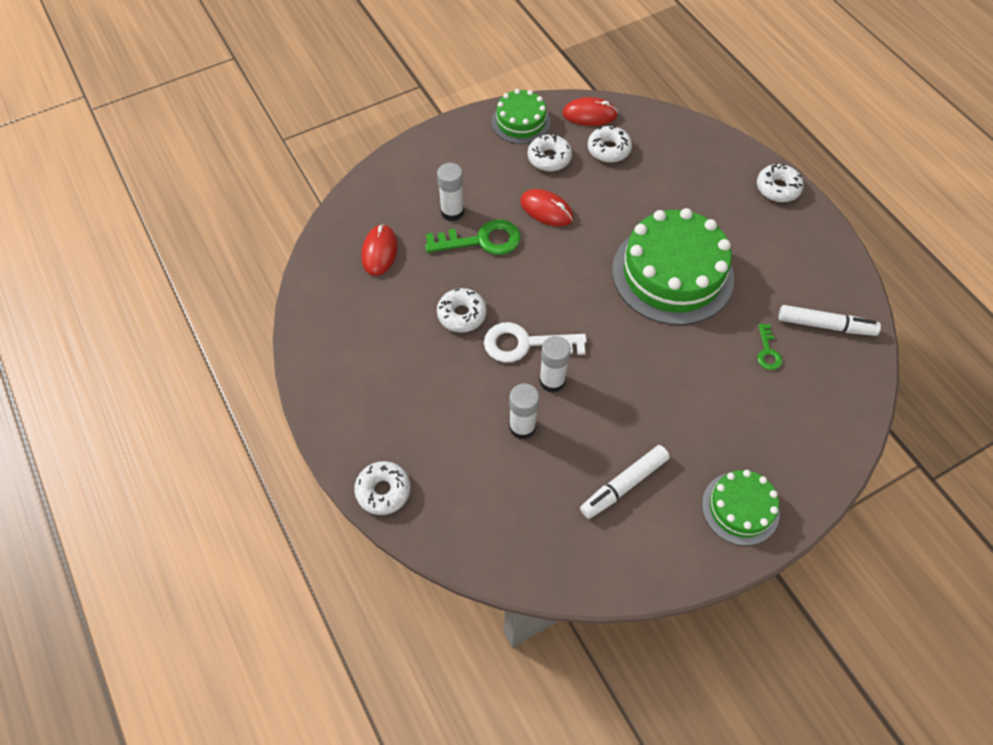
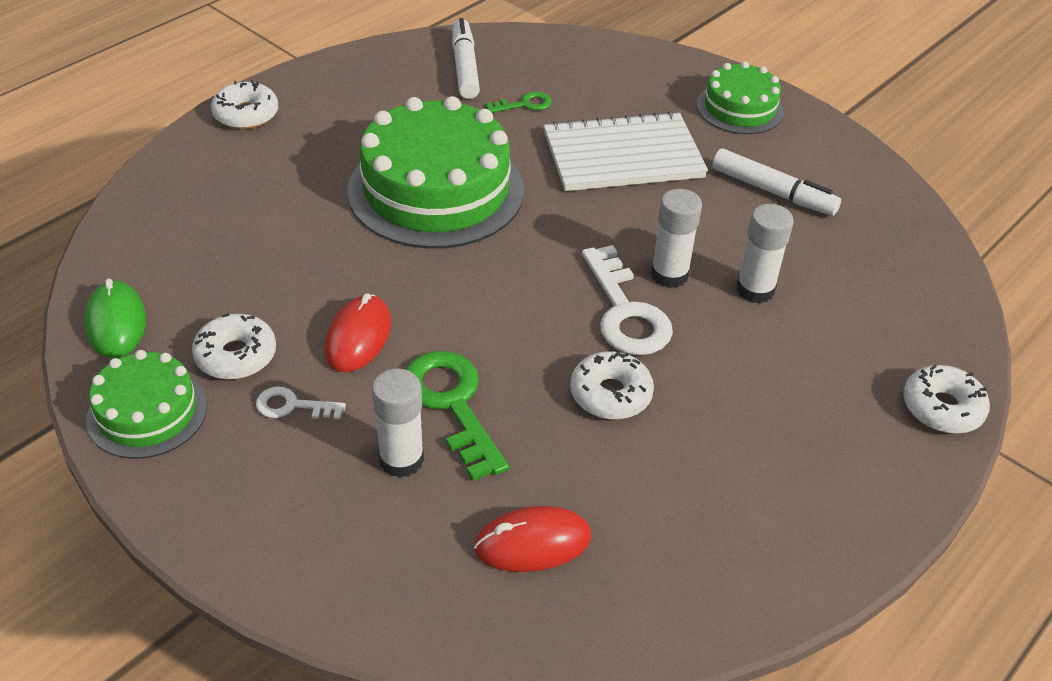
camera: 110 degrees left, 15 degrees down
(505, 175) = (292, 406): none -> white key
(589, 115) = (116, 323): red mouse -> green mouse
(608, 149) = (200, 287): white donut -> none
(689, 397) = (623, 156): none -> white notebook

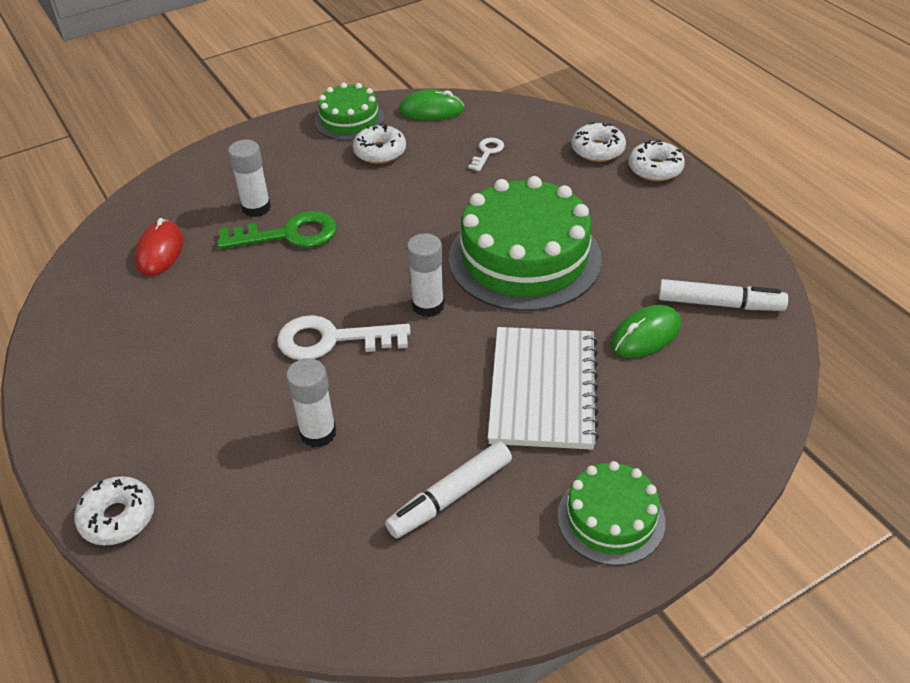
camera: 110 degrees right, 0 degrees up
(292, 406) = (325, 170): white key -> white key (487, 152)
(358, 337) = (372, 201): red mouse -> none
(524, 104) = (645, 335): green key -> green mouse
(610, 394) = (253, 311): white donut -> white donut (597, 150)
(669, 275) = (363, 379): white glue stick -> white glue stick (428, 305)

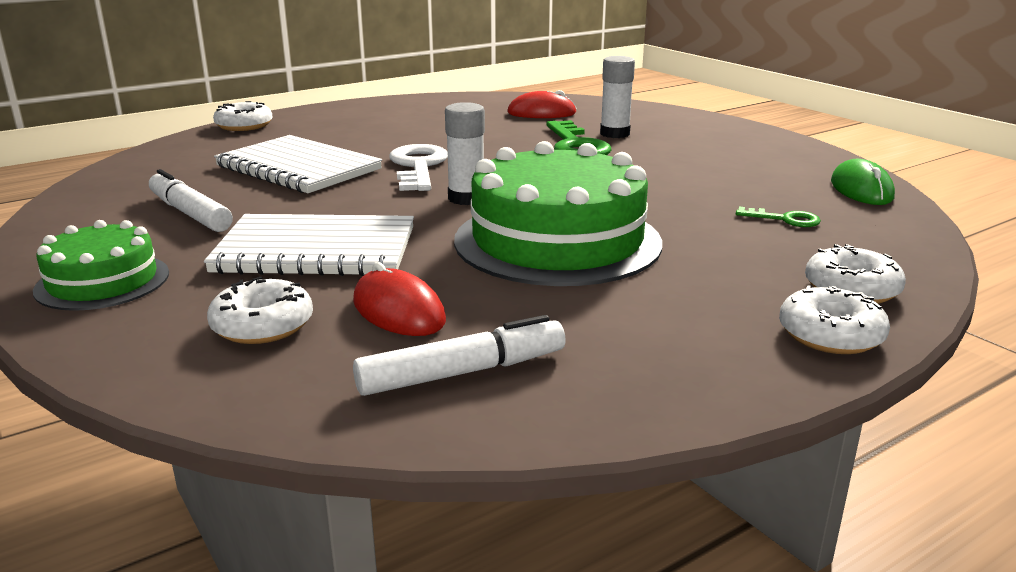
camera: 85 degrees right, 20 degrees down
(318, 433) = (298, 168): white glue stick -> white notebook
(349, 120) = (800, 156): green cake -> none
(380, 152) = (745, 170): white donut -> white donut (262, 325)
(487, 152) = (784, 219): white key -> green key
(645, 335) = (398, 311): green mouse -> red mouse
(720, 304) = (462, 373): white marker -> white marker turned 120 degrees counterclockwise

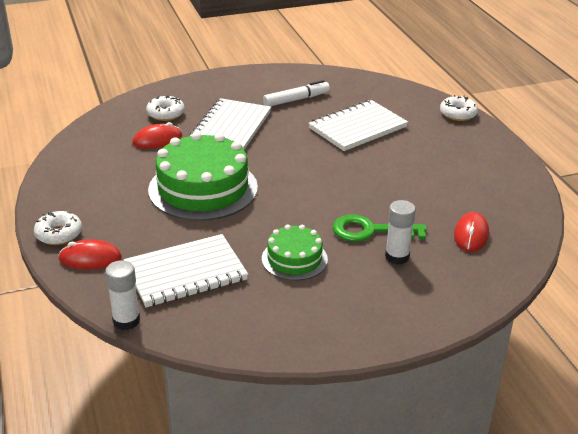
camera: 105 degrees right, 10 degrees up
(102, 281) = (227, 85): green cake -> green cake (294, 259)
(418, 167) = (345, 164): white key -> none
(462, 373) = (101, 147): white marker -> none
(466, 198) = (280, 172): white glue stick -> white glue stick (126, 321)
(784, 219) = (185, 273): green key -> white notebook
(851, 289) = (90, 258): white donut -> red mouse
(861, 189) = (216, 330): green mouse -> none

